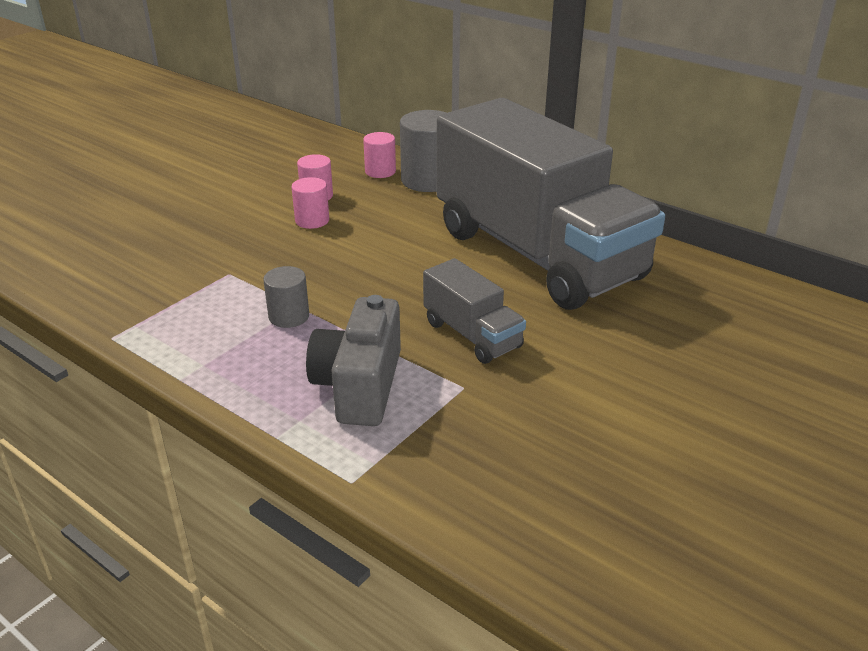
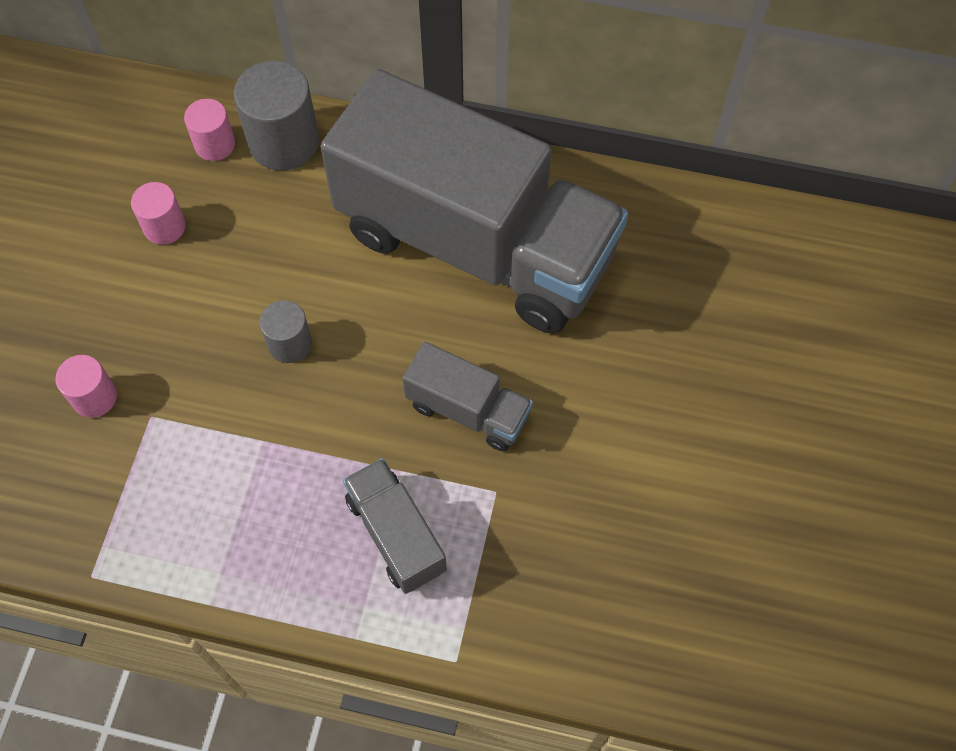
camera: 25 degrees left, 30 degrees up
(289, 316) = (263, 461): grey cylinder -> grey cylinder (290, 343)
(312, 220) = (188, 279): pink cylinder -> pink cylinder (94, 397)
(360, 386) = (396, 534): grey camera -> grey truck

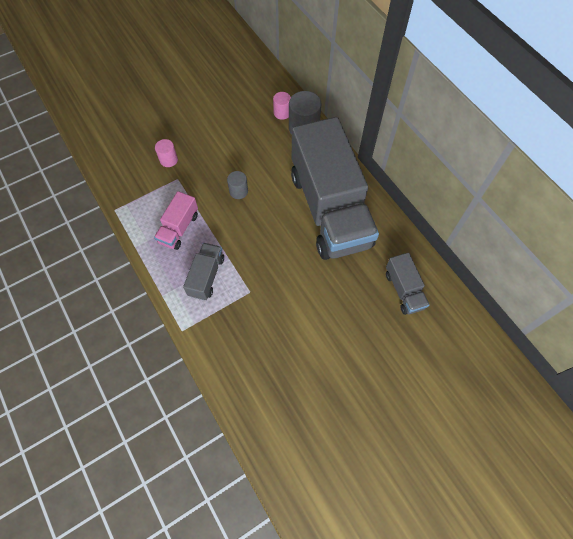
camera: 45 degrees right, 0 degrees up
(164, 227) = (240, 126): pink cylinder -> none
(255, 499) = (179, 228): none -> pink truck
(468, 410) = (269, 259): grey truck -> grey truck (404, 290)

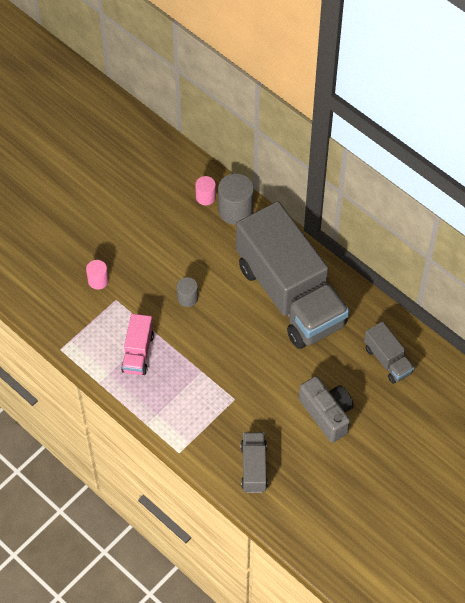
camera: 15 degrees left, 5 degrees down
(206, 276) = (185, 394): grey truck -> grey truck (254, 467)
(332, 328) = (327, 414): none -> grey camera

